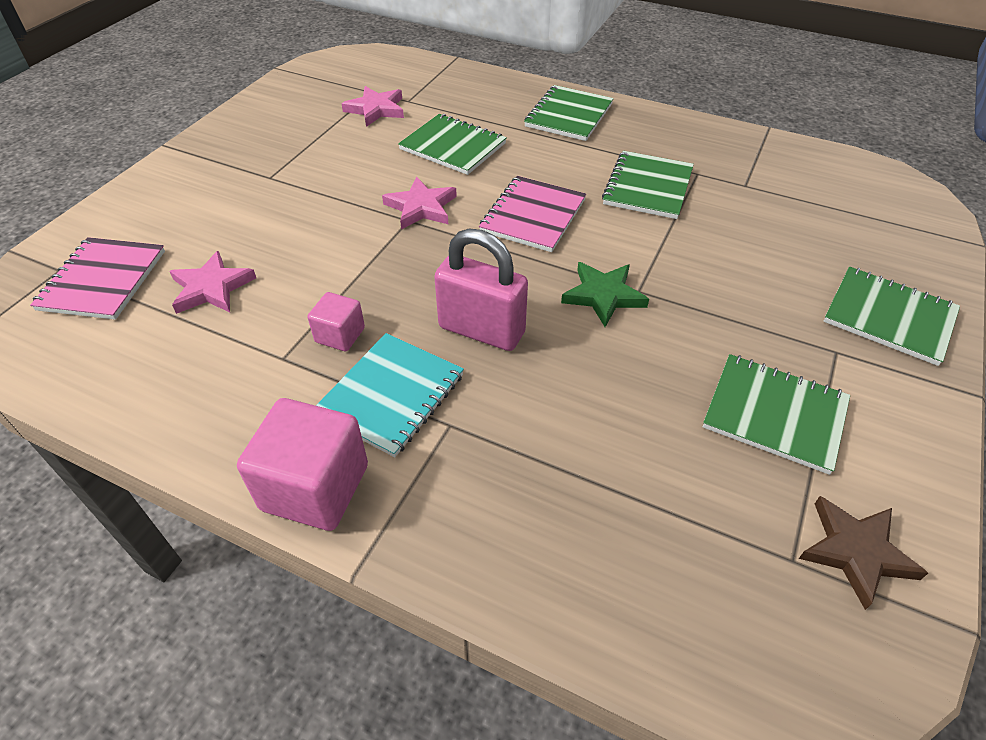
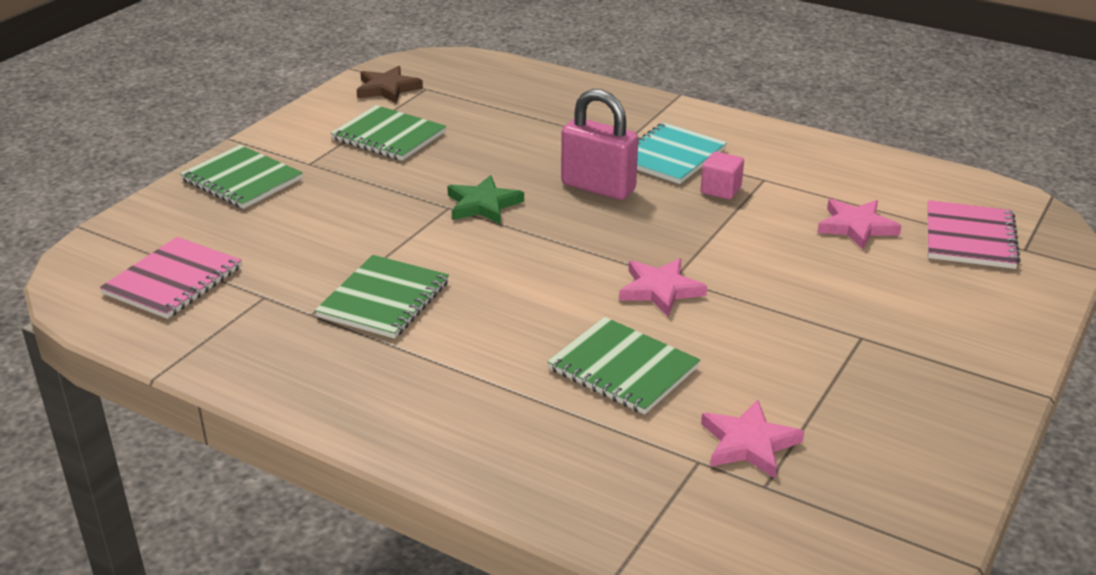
camera: 175 degrees left, 15 degrees down
(315, 487) = (713, 121): pink cube -> none
(533, 216) = (531, 274): pink notebook -> pink notebook (173, 280)
(569, 115) = (441, 413): green notebook -> none

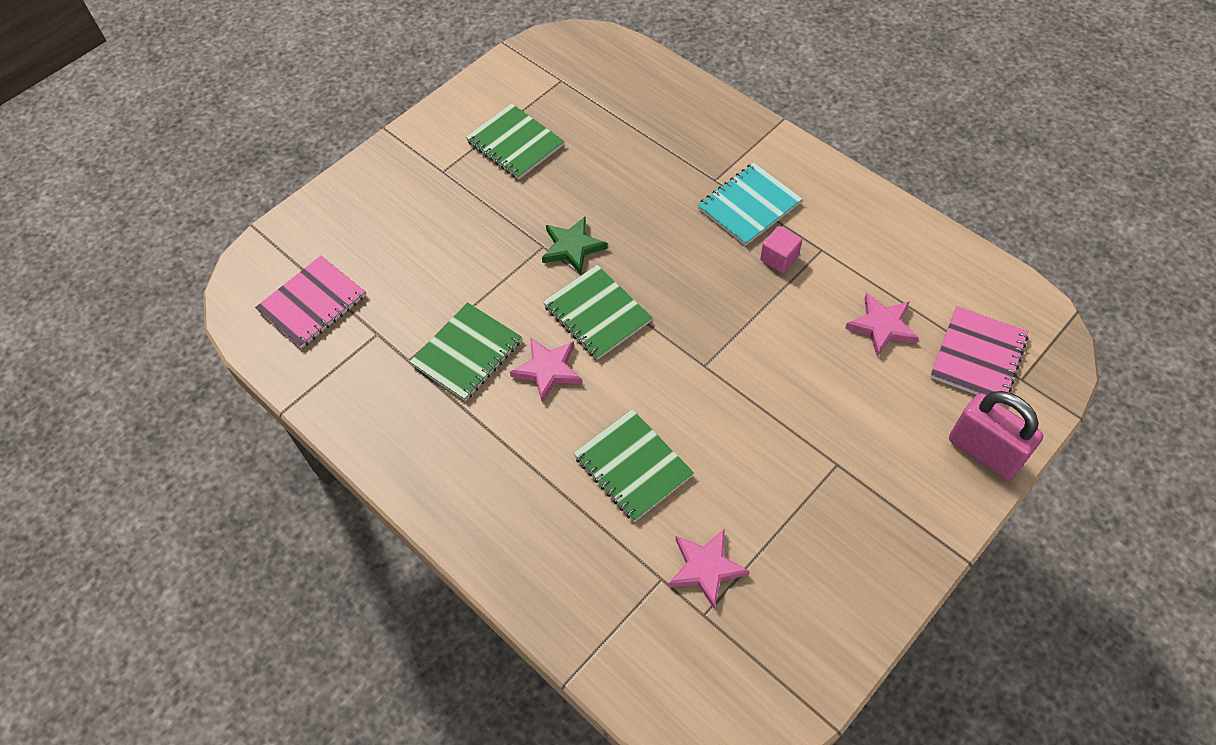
camera: 15 degrees right, 25 degrees up
(242, 180) = (385, 185): green notebook -> green notebook (597, 313)
(387, 89) = (528, 76): brown star -> none
(598, 187) = (674, 239): pink padlock -> pink padlock (984, 451)
(660, 290) = (689, 379): pink star -> pink star (548, 370)

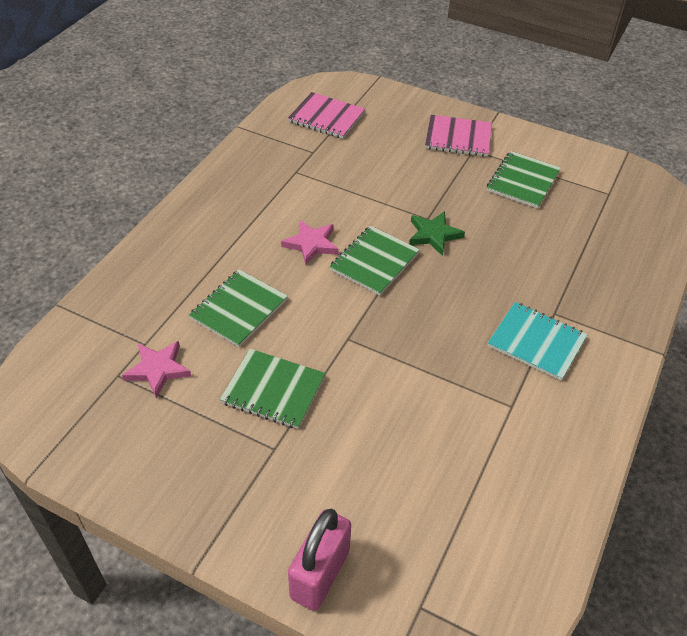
camera: 70 degrees right, 10 degrees down
(467, 353) = (312, 198): green notebook -> green notebook (273, 390)
(779, 258) = (485, 374): pink cube -> none
(882, 326) = (439, 467): pink star -> none
(977, 356) = (434, 559): pink notebook -> pink notebook (458, 138)

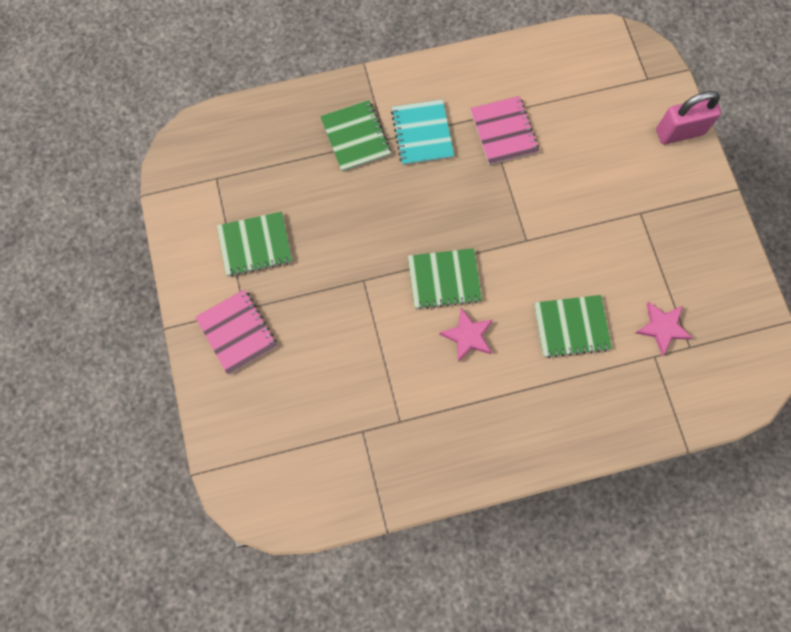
camera: 130 degrees left, 25 degrees up
(273, 390) = (606, 248): green notebook -> green notebook (355, 137)
(326, 117) = (304, 464): pink notebook -> pink notebook (503, 132)
(434, 235) = (378, 262): green star -> none

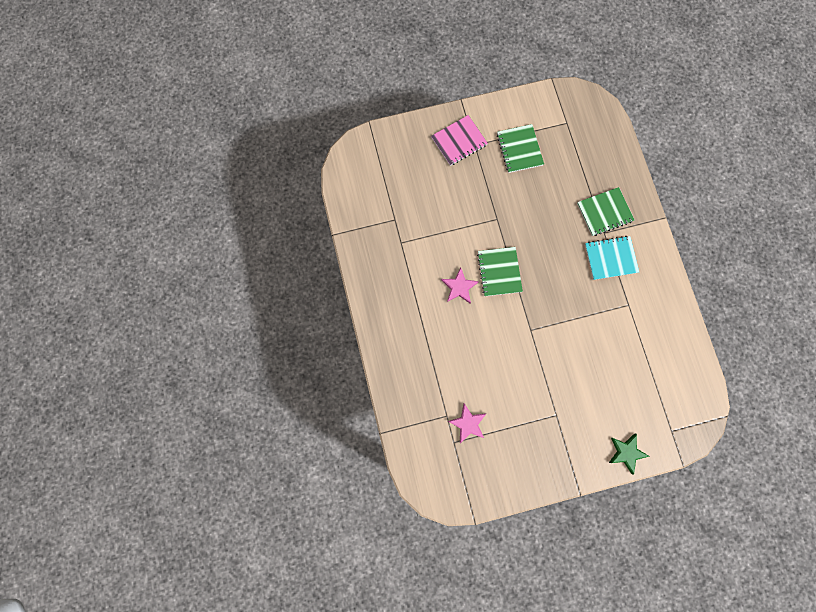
camera: 90 degrees right, 5 degrees up
(503, 132) = (616, 317): pink notebook -> none
(571, 326) = (467, 358): green notebook -> none
(679, 132) = (626, 452): pink padlock -> green star

